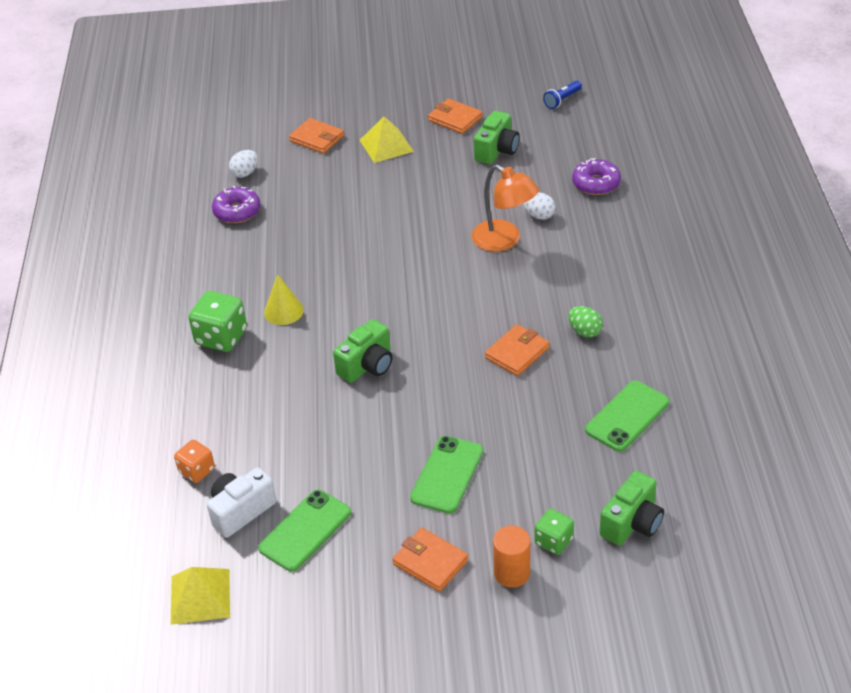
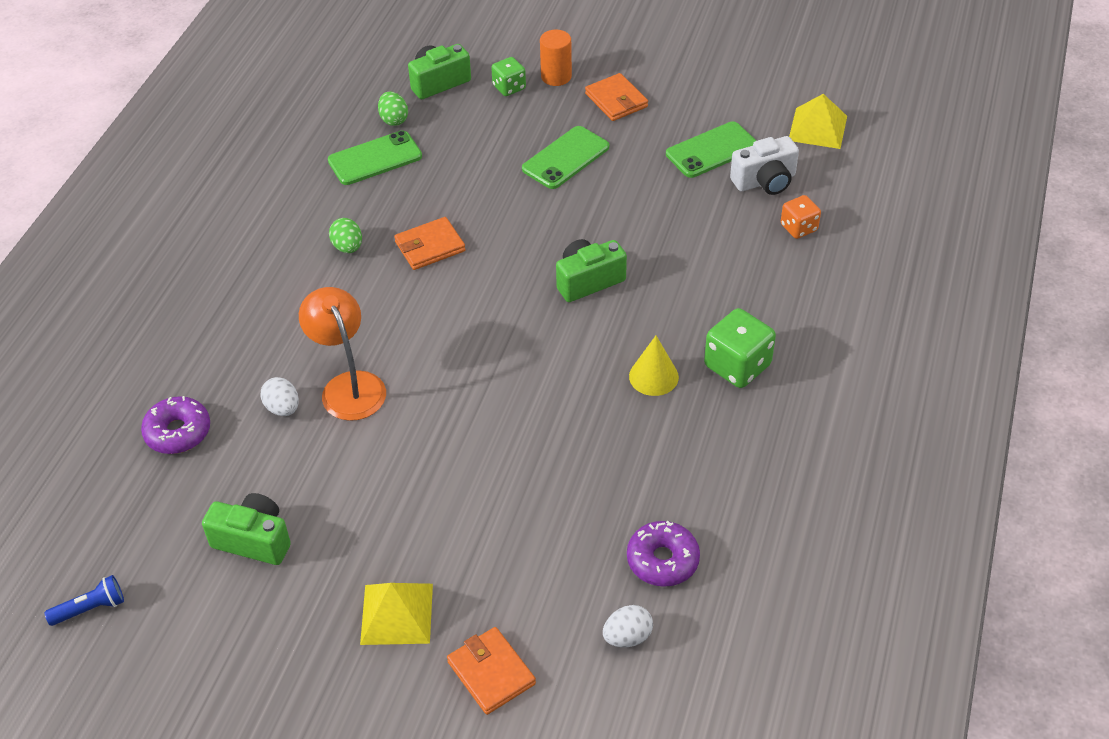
camera: 160 degrees left, 5 degrees up
(455, 119) = (266, 632): orange wallet -> none
(497, 150) = (253, 540): green camera -> green camera turned 60 degrees clockwise
(643, 463) = (394, 120): none -> green egg

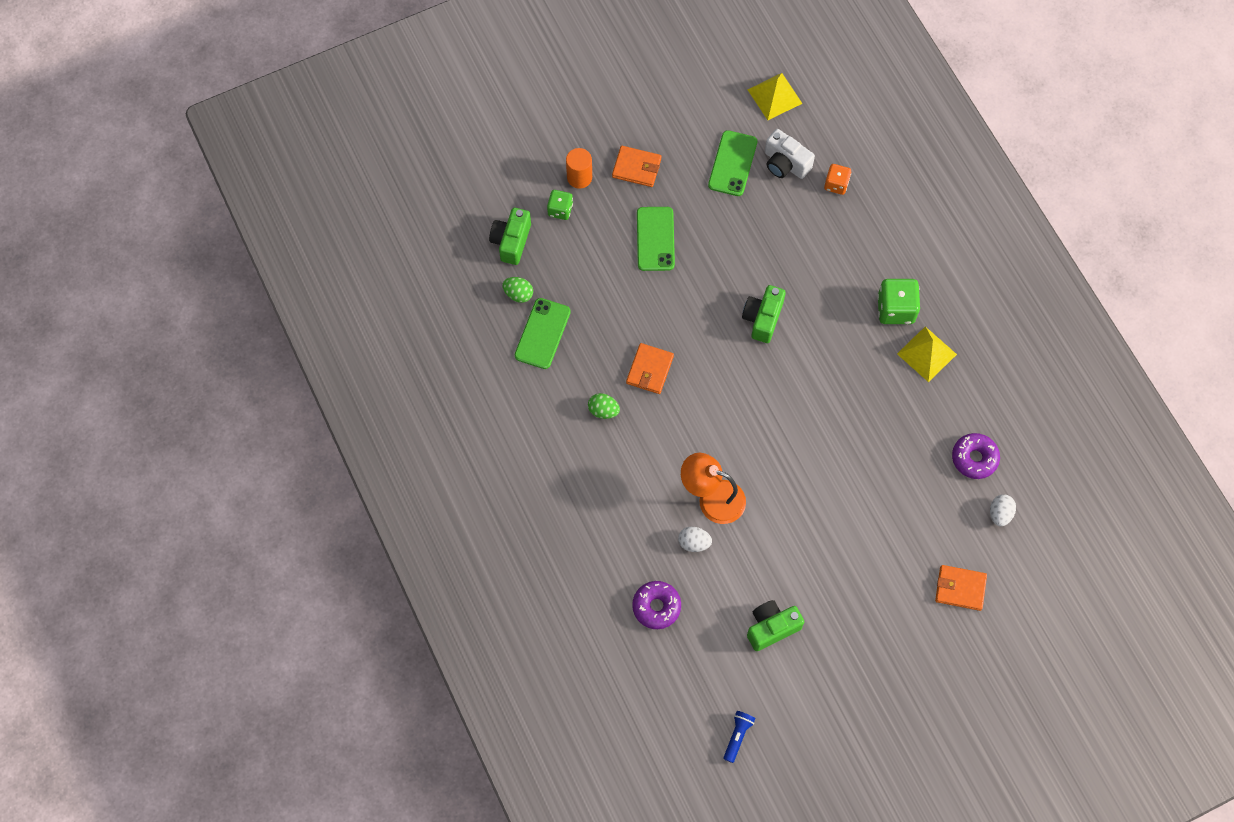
camera: 45 degrees left, 20 degrees up
(396, 614) = (885, 600): yellow pyramid -> yellow pyramid (926, 354)
(653, 376) = (861, 353): yellow cone -> none
(765, 181) = (785, 163): white camera -> white camera turned 105 degrees clockwise

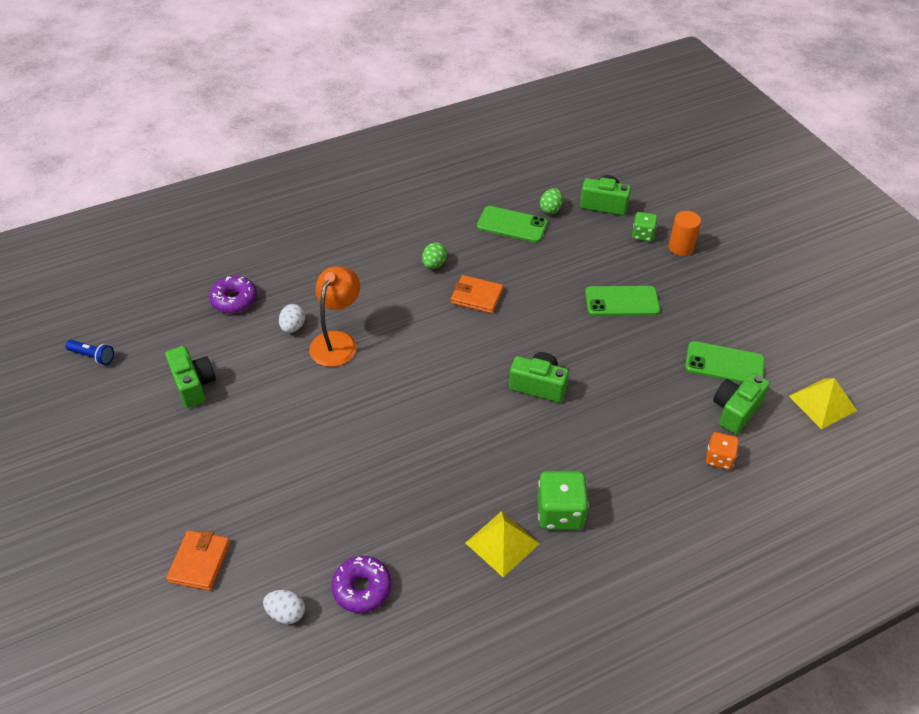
camera: 90 degrees right, 20 degrees down
(636, 168) = (701, 288): orange wallet -> none
(785, 163) = (735, 410): white camera -> green camera

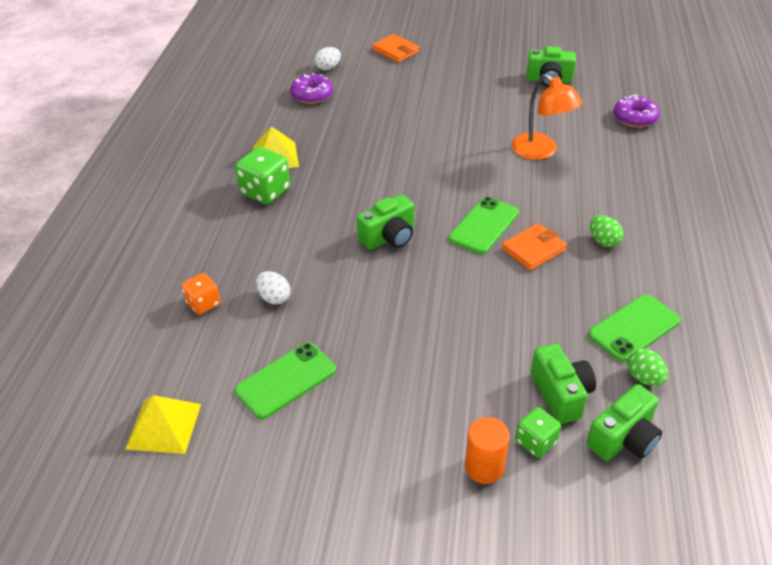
camera: 125 degrees right, 5 degrees down
(93, 356) = (614, 50): blue flashlight -> none
(293, 327) = (577, 136): white egg -> white egg (274, 298)
(622, 301) = (440, 352): green phone -> green phone (484, 226)
(735, 410) = (231, 349): green camera -> green camera (561, 394)

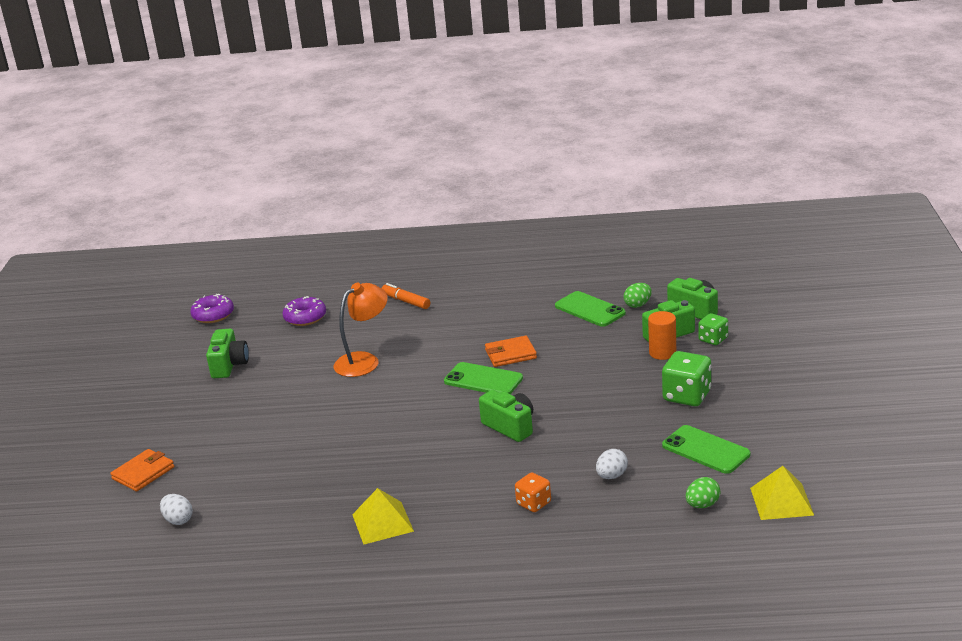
camera: 95 degrees left, 15 degrees down
(203, 304) = (633, 516): orange dice -> orange dice (533, 503)
(265, 191) = (450, 516): green dice -> green dice (687, 396)
(312, 95) = (246, 521): purple donut -> purple donut (213, 315)
(484, 467) = (744, 356): orange cylinder -> orange cylinder (662, 353)
(533, 249) = (510, 354): orange wallet -> orange wallet turned 60 degrees counterclockwise
(603, 241) = (492, 325): green egg -> green egg (702, 505)
(666, 181) = (406, 301): none -> orange marker

